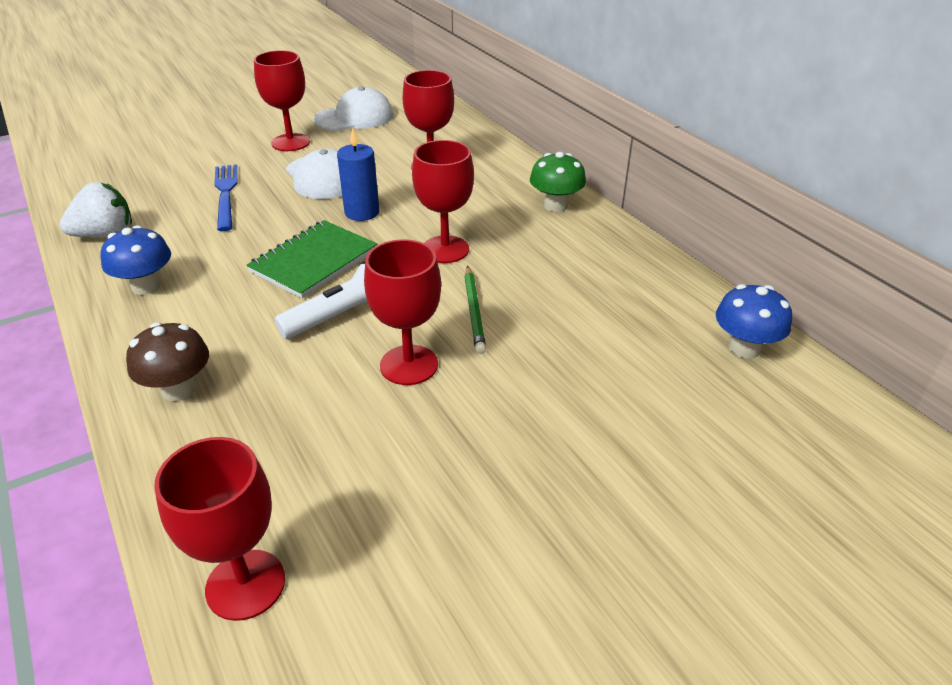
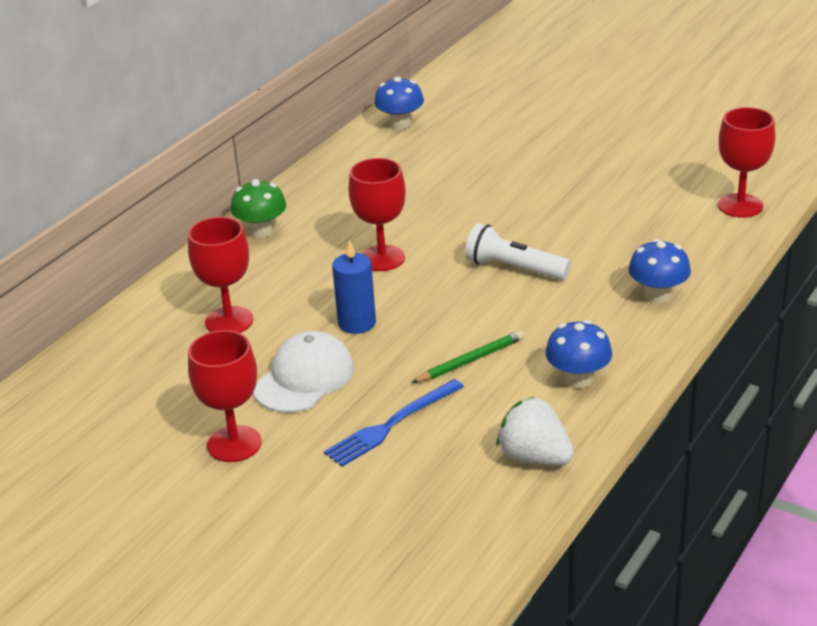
camera: 115 degrees left, 5 degrees down
(178, 389) = (658, 296): brown mushroom -> blue mushroom
(314, 261) = (458, 312): green notebook -> none
(354, 117) = (127, 428): white cap -> none
(409, 365) = (537, 222): red goblet -> none
(474, 311) = (454, 219): green pencil -> green pencil (470, 360)

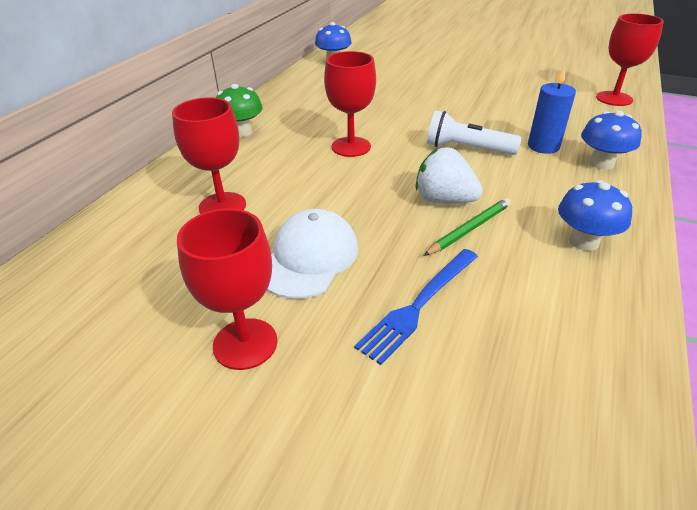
camera: 10 degrees left, 5 degrees up
(357, 323) = (346, 201): blue candle -> blue candle (543, 146)
(534, 457) = (595, 334): white strawberry -> white strawberry (444, 200)

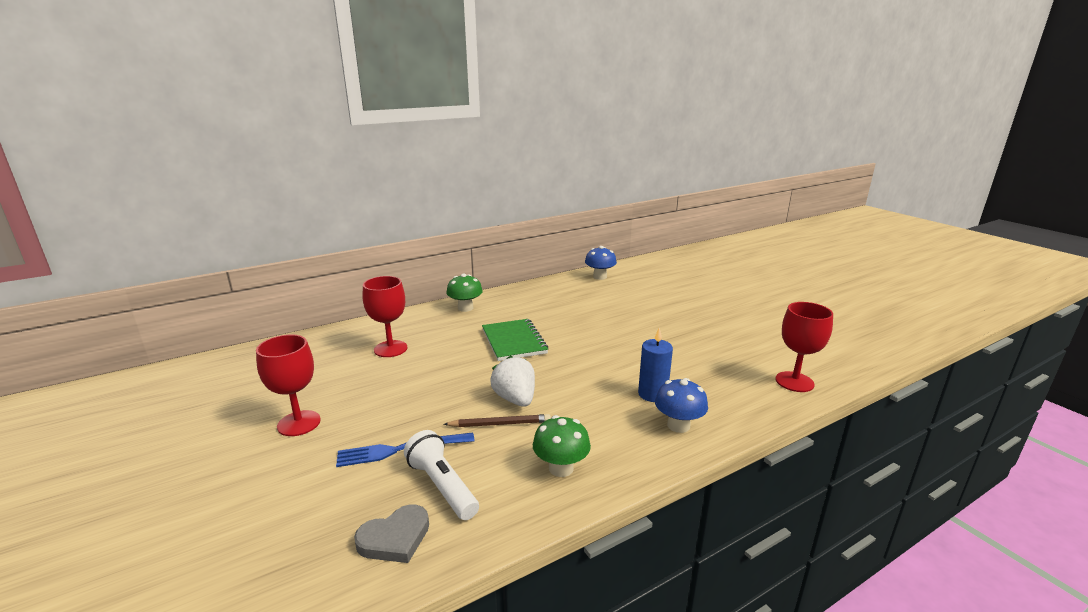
camera: 35 degrees right, 15 degrees down
(309, 258) = (388, 397): white cap -> none
(351, 147) = (514, 341): red goblet -> green notebook
(467, 149) = (589, 373): white flashlight -> white flashlight (442, 486)
(469, 229) = (500, 424): green pencil -> brown pencil
(568, 396) = (395, 538): none -> grey heart
(583, 241) = (561, 468): blue mushroom -> green mushroom

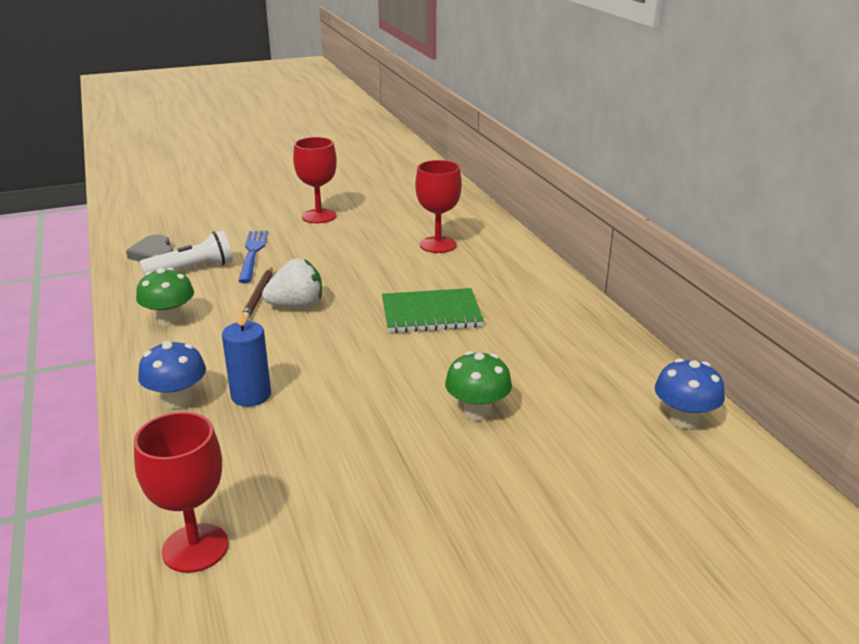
camera: 100 degrees right, 5 degrees up
(465, 308) = (543, 286): green mushroom -> green mushroom (477, 411)

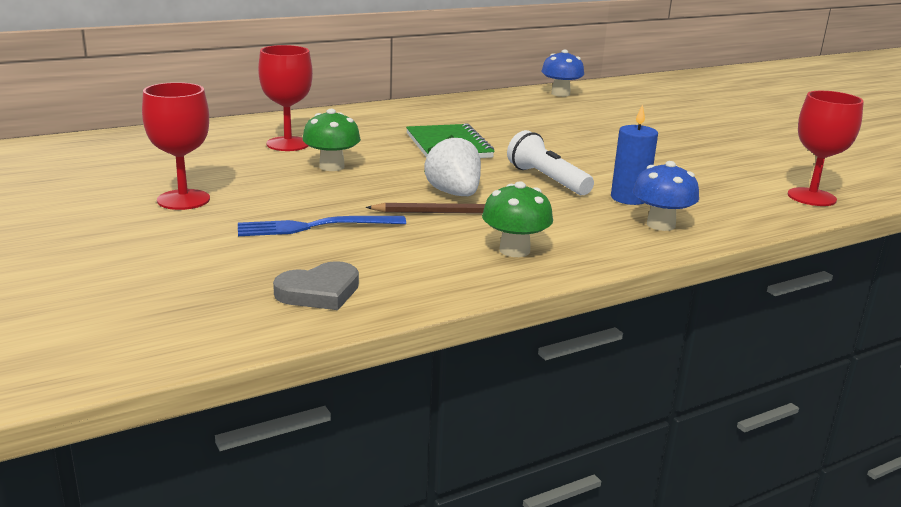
camera: 100 degrees left, 5 degrees down
(192, 269) = (370, 257): white flashlight -> white flashlight (547, 180)
(477, 411) = (591, 134): green mushroom -> green mushroom (331, 167)

